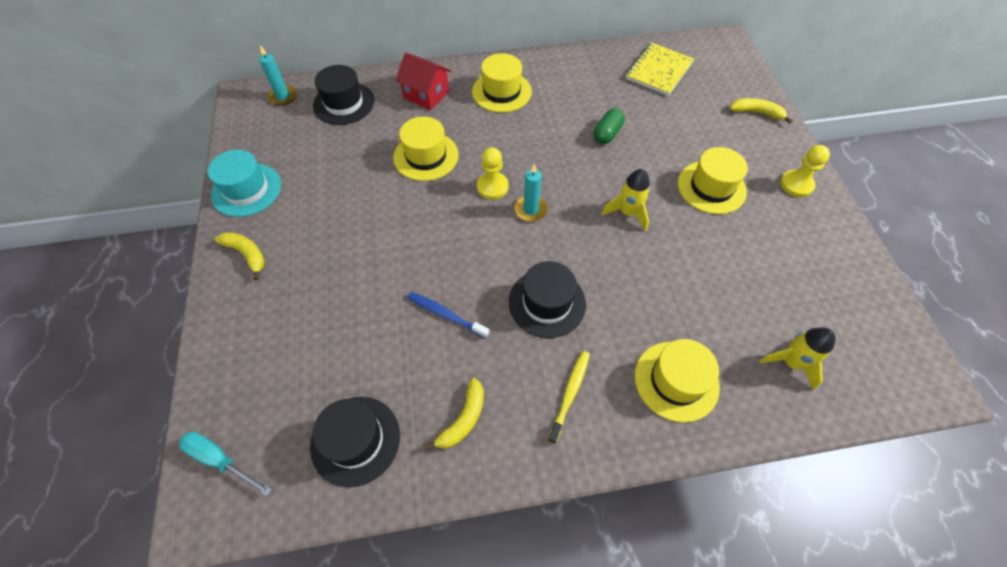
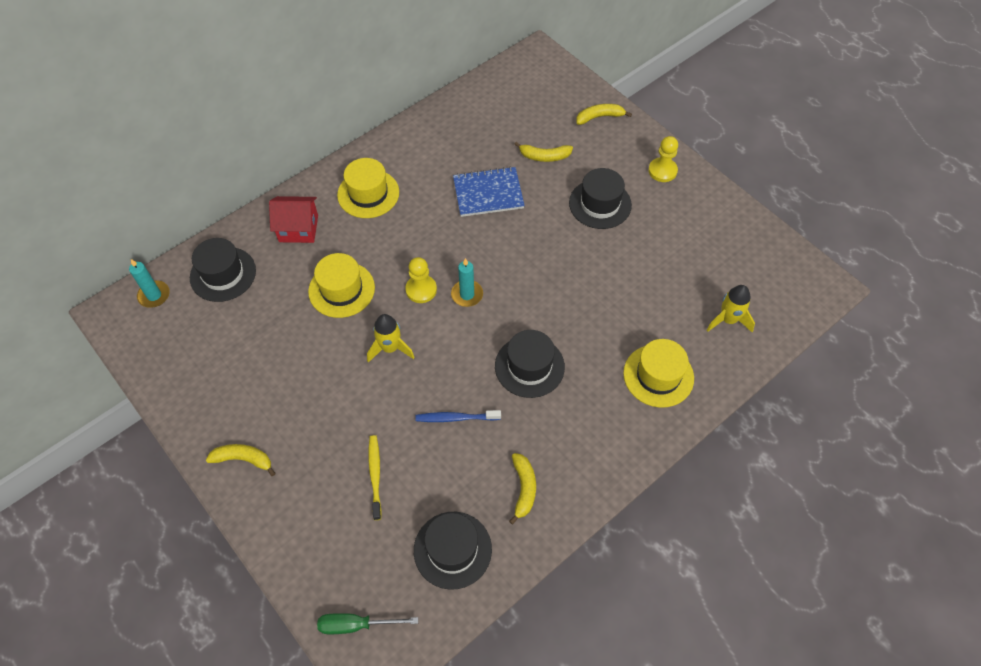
camera: 30 degrees left, 0 degrees up
(220, 460) = (356, 625): turquoise screwdriver -> green screwdriver
(246, 190) = (194, 403): turquoise hat -> none
(570, 394) = (589, 427): yellow toothbrush -> yellow toothbrush (375, 475)
(607, 134) = (488, 193): green capsule -> blue notebook
(627, 213) = (547, 258): yellow rocket -> yellow rocket (390, 348)
(658, 71) = (496, 110): yellow notebook -> none
(680, 125) = (544, 156): none -> yellow banana
(711, 187) = (600, 204): yellow hat -> black hat

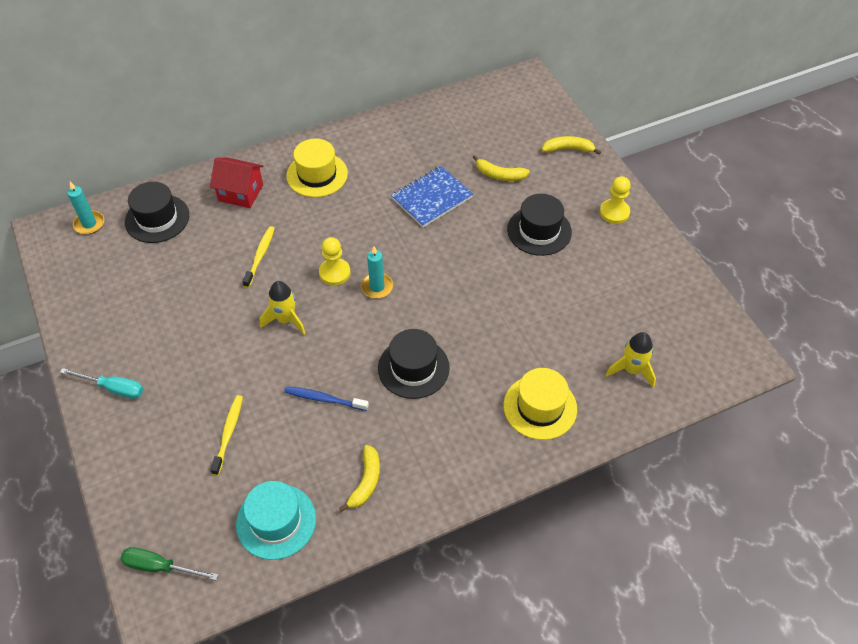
camera: 15 degrees right, 5 degrees down
(243, 459) = (113, 388): yellow banana -> turquoise screwdriver
(341, 289) = (260, 256): yellow hat -> yellow toothbrush
(452, 550) = (276, 521): black hat -> turquoise hat
(488, 193) = (431, 198): blue notebook -> blue notebook turned 45 degrees counterclockwise

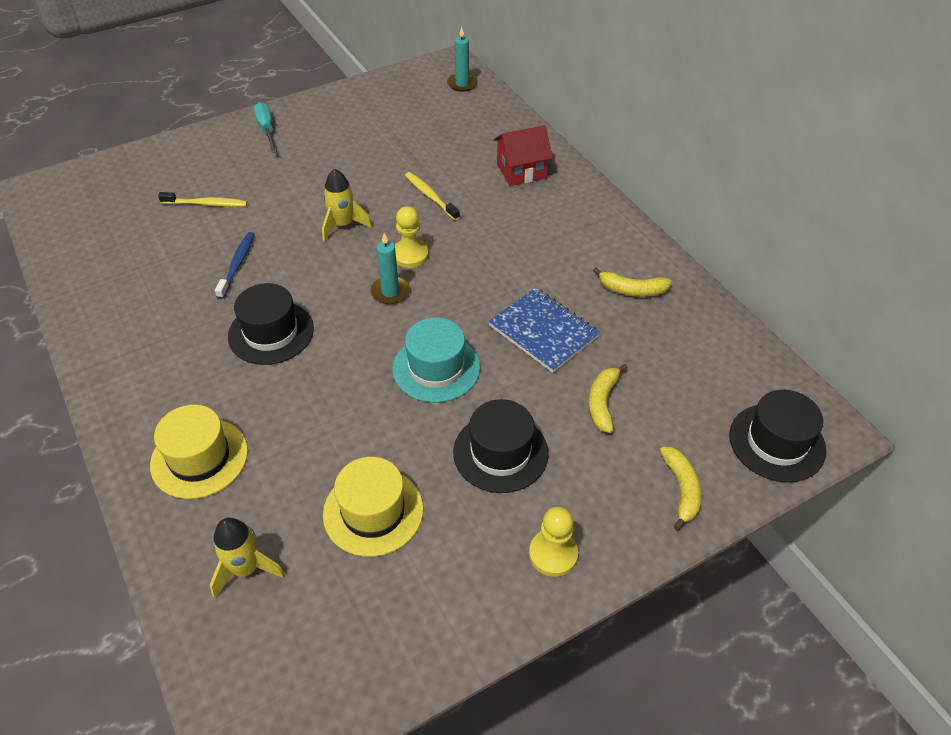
camera: 85 degrees right, 5 degrees down
(113, 388) = (267, 129): turquoise screwdriver -> turquoise screwdriver turned 150 degrees clockwise
(157, 218) = (475, 122): black hat -> black hat (777, 442)
(160, 567) = (78, 183): green screwdriver -> none
(241, 193) = (521, 171): red house -> red house turned 60 degrees clockwise
(260, 256) = (430, 196): yellow toothbrush -> yellow toothbrush turned 135 degrees counterclockwise
(276, 521) = (102, 247): turquoise hat -> turquoise hat (436, 368)
(317, 175) = (562, 225): yellow hat -> yellow hat (373, 511)
(366, 482) = (130, 305): yellow banana -> yellow banana (632, 290)

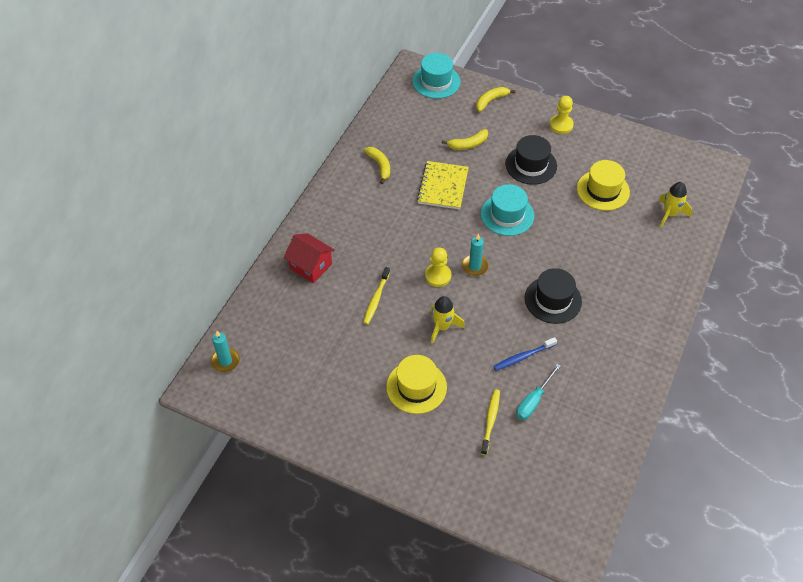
camera: 125 degrees left, 5 degrees up
(199, 458) = (646, 271): yellow hat -> yellow hat (416, 387)
(206, 204) = (490, 421): yellow toothbrush -> yellow toothbrush turned 45 degrees clockwise
(267, 129) = (383, 451): turquoise screwdriver -> turquoise screwdriver (533, 401)
(543, 331) = (443, 186): blue notebook -> yellow notebook
(777, 442) = (436, 81): black hat -> turquoise hat

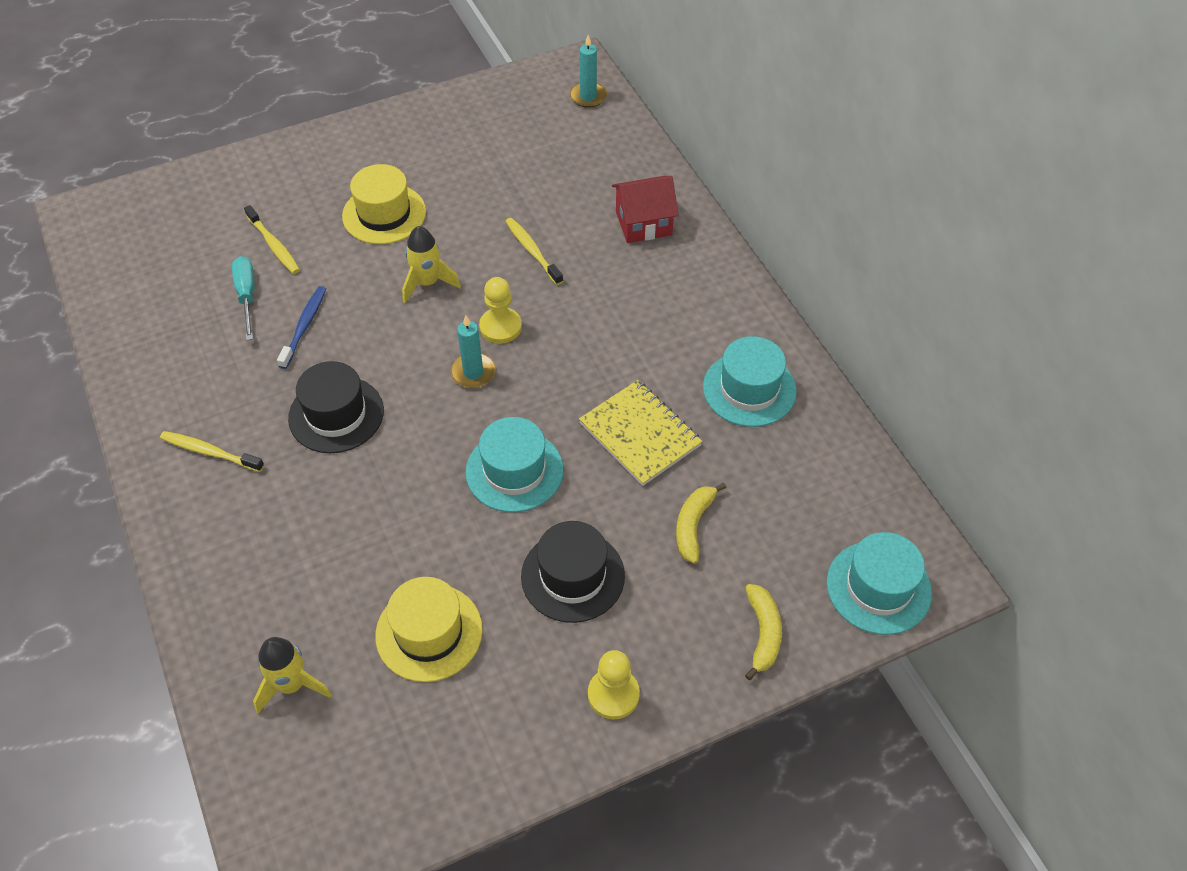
camera: 130 degrees right, 0 degrees up
(379, 166) = (749, 389): yellow banana -> turquoise hat
(624, 331) = (210, 452): none -> yellow toothbrush

